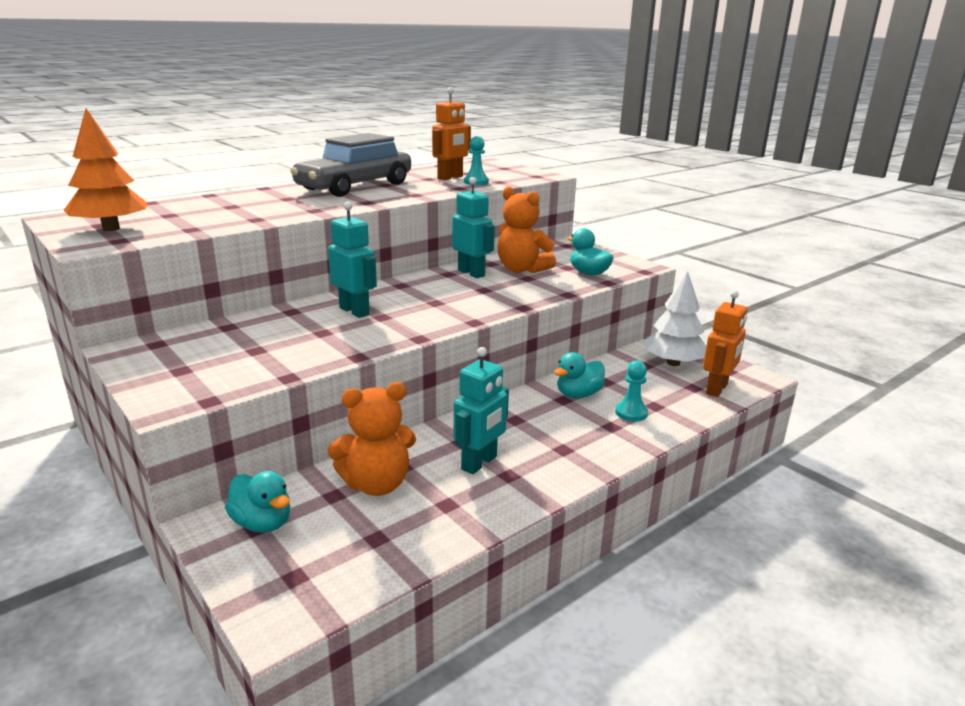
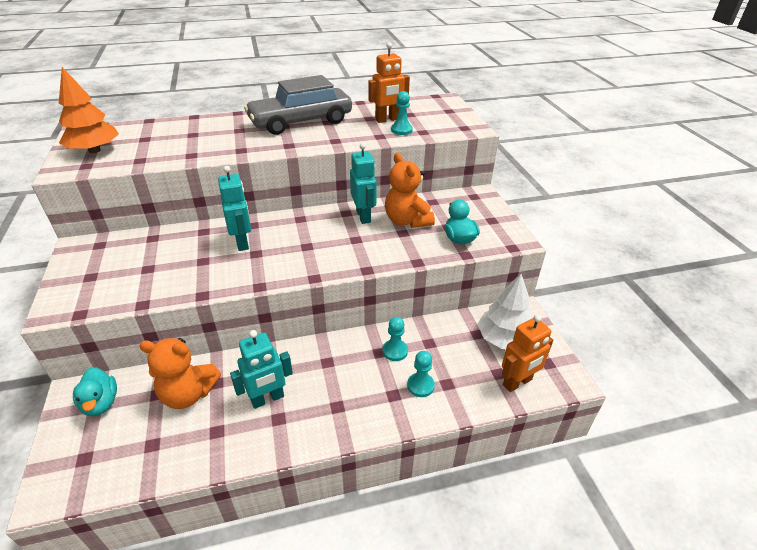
camera: 25 degrees right, 15 degrees up
(578, 395) = (395, 351): turquoise duck -> turquoise pawn

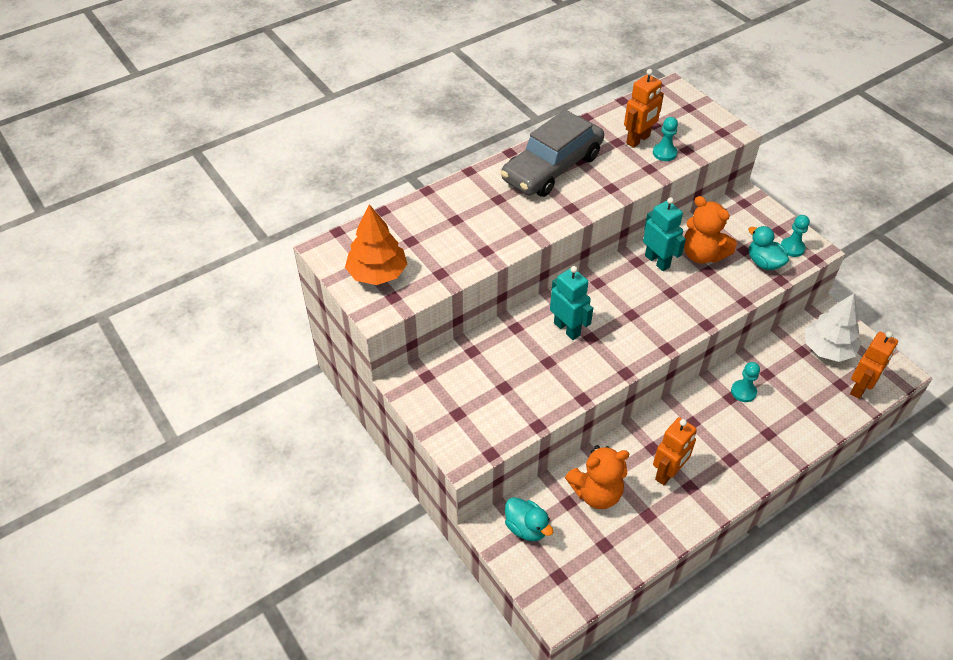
camera: 20 degrees left, 10 degrees up
(267, 399) = (668, 473): turquoise robot -> orange robot
(420, 385) = (785, 417): turquoise pawn -> turquoise pawn (792, 248)

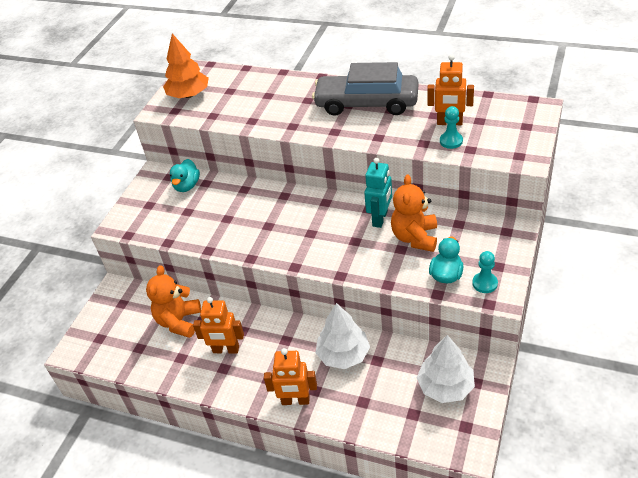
camera: 60 degrees right, 5 degrees down
(526, 528) = (125, 303): turquoise duck -> turquoise duck (187, 186)
(567, 329) = (265, 211): turquoise robot -> none
(596, 493) = (179, 321): orange teddy bear -> orange teddy bear turned 60 degrees clockwise
(743, 392) = (343, 355): turquoise pawn -> white tree
(860, 388) = (422, 429): orange robot -> orange robot (295, 401)

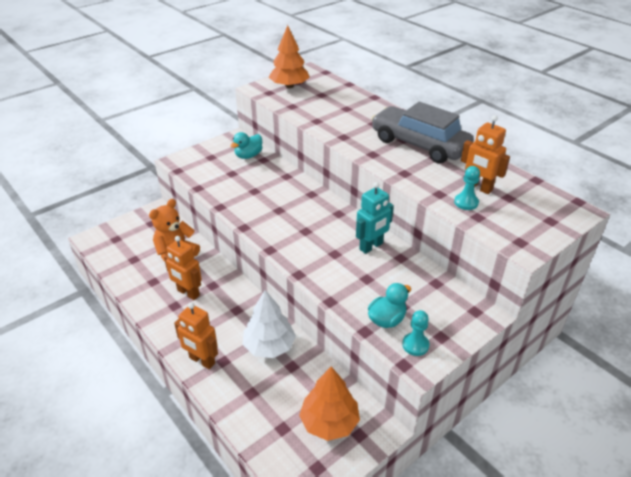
camera: 25 degrees right, 5 degrees down
(415, 237) = (387, 275): orange teddy bear -> none
(445, 387) = (329, 422): white tree -> orange tree

